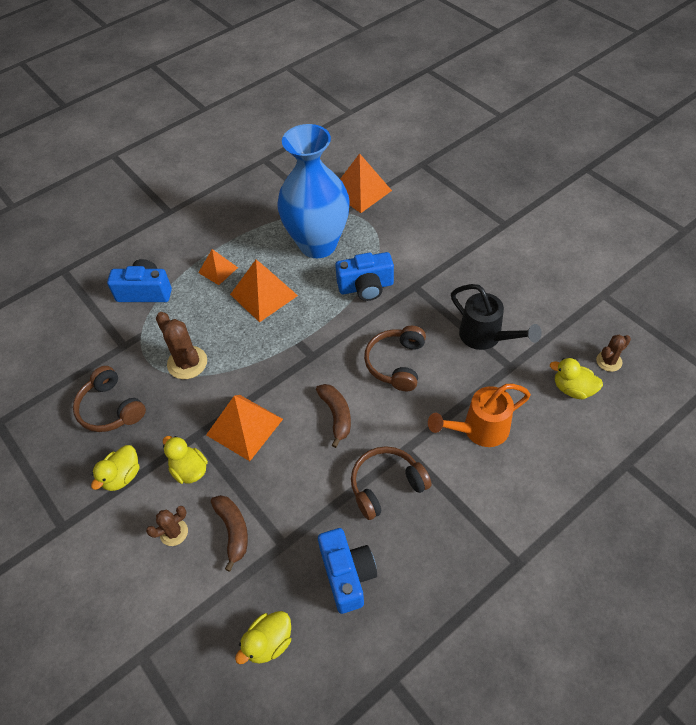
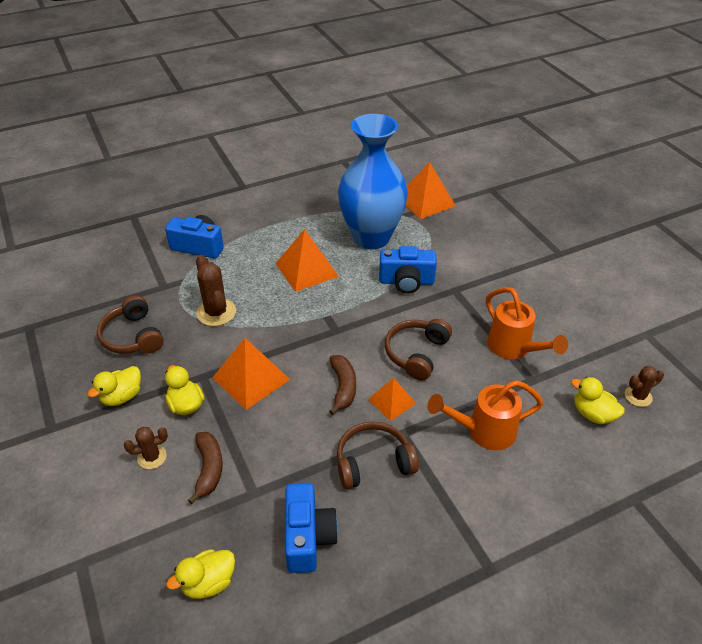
camera: 10 degrees right, 10 degrees down
(218, 270) = (271, 241): orange pyramid -> orange pyramid (392, 401)
(486, 337) = (514, 348): black watering can -> orange watering can

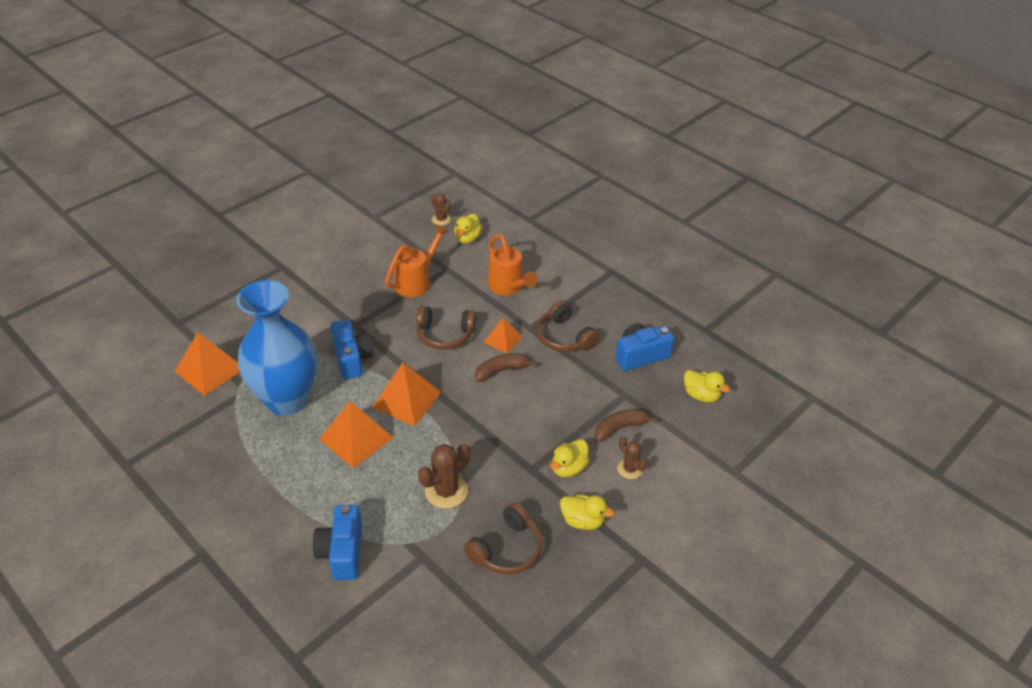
camera: 110 degrees left, 0 degrees up
(251, 378) = (518, 433): orange pyramid -> orange pyramid (406, 399)

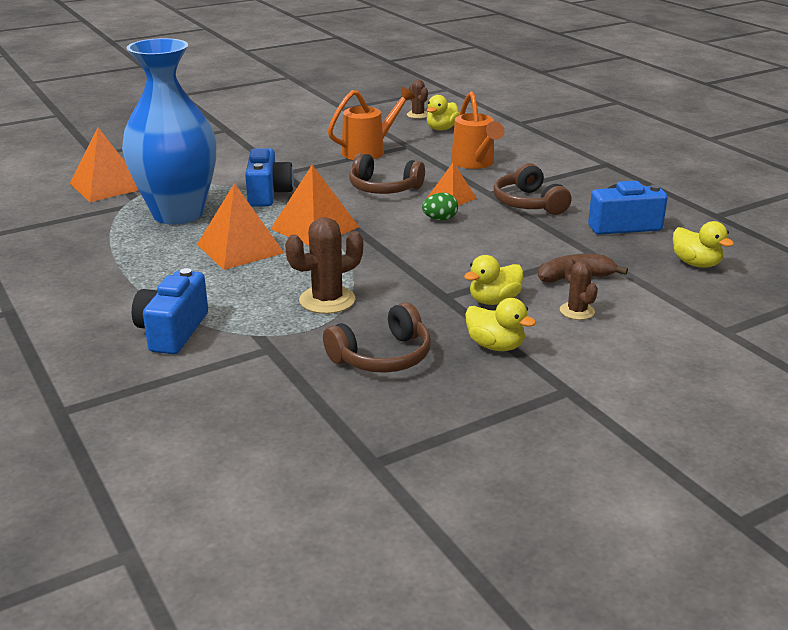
camera: 15 degrees right, 15 degrees down
(501, 371) = (440, 219): brown banana -> green egg

